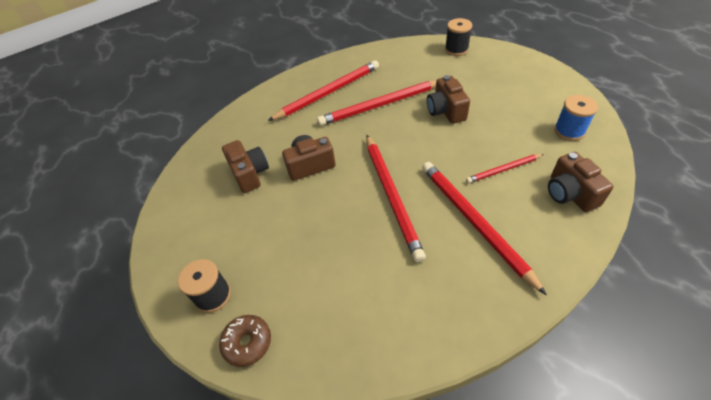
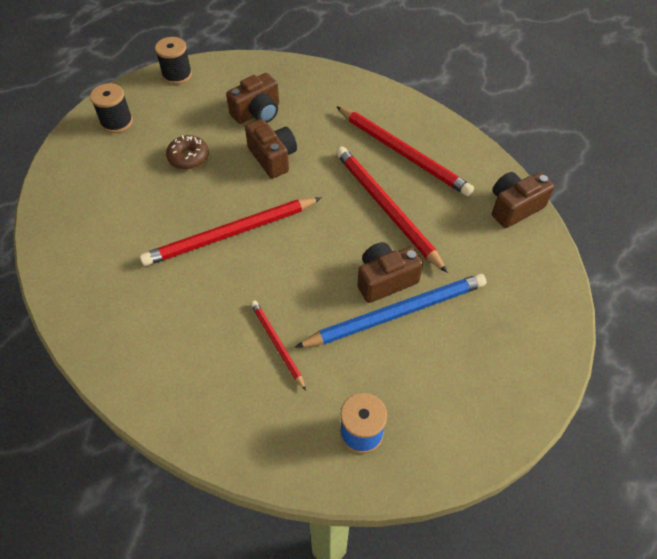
camera: 75 degrees right, 5 degrees up
(247, 343) = (72, 154): brown donut -> brown donut (188, 157)
(456, 49) = (541, 290): black spool -> black spool (177, 75)
(474, 108) = (396, 313): none -> blue pencil
(474, 222) = (193, 311): red pencil -> none
(570, 193) = (239, 416): brown camera -> brown camera (514, 207)

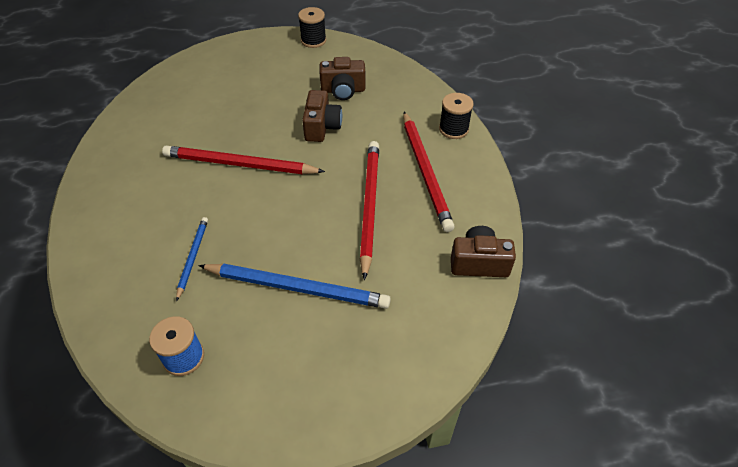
camera: 35 degrees right, 5 degrees down
(117, 122) = (243, 55): black spool -> black spool (453, 129)
(188, 157) = (265, 99): brown donut -> none
(277, 344) = (192, 257): red pencil -> blue pencil
(385, 280) = (314, 258): brown camera -> none

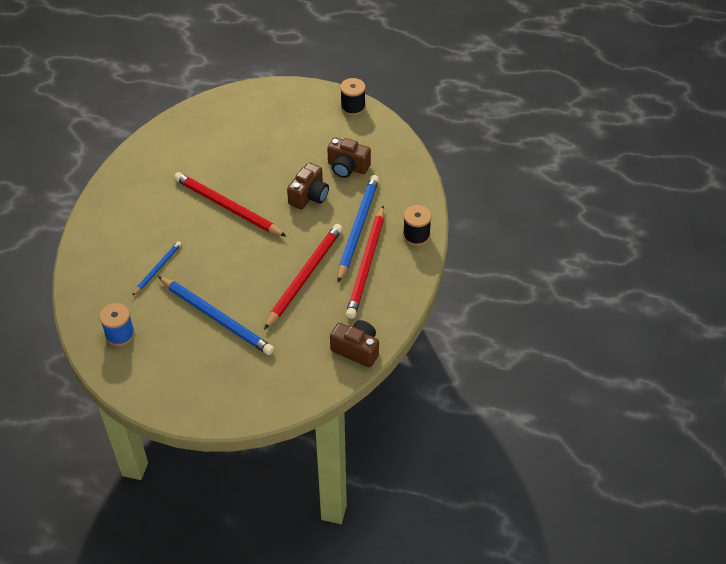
camera: 25 degrees right, 0 degrees up
(391, 141) = (357, 228): none -> blue pencil

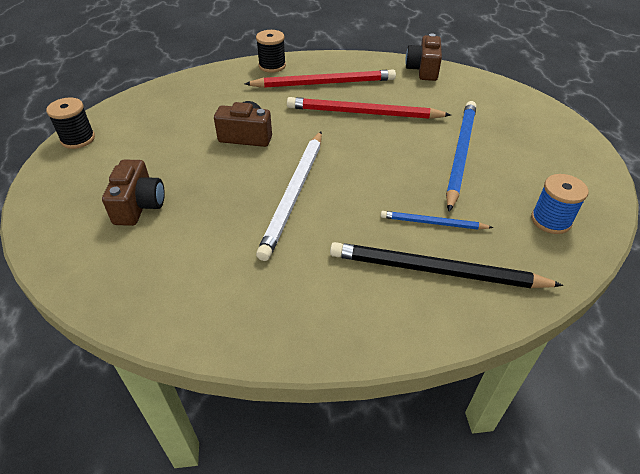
camera: 110 degrees left, 5 degrees down
(120, 254) = (436, 271): none -> black pencil
(227, 207) = (294, 194): red pencil -> white pencil
(347, 167) = (189, 121): brown camera -> brown camera (139, 206)
(357, 228) = (279, 97): blue pencil -> none

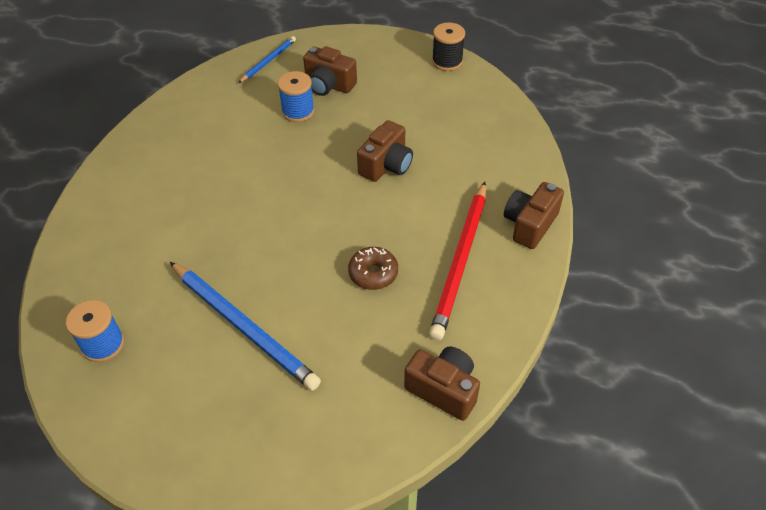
camera: 115 degrees right, 5 degrees up
(194, 213) = (298, 111): none -> blue spool
(272, 66) = (529, 225): black spool -> brown camera
(294, 194) = (278, 174): white pencil -> none
(363, 113) = (373, 273): red pencil -> brown donut
(432, 223) = (173, 251): blue pencil -> blue pencil (268, 61)
(436, 271) = (127, 228): black pencil -> none

